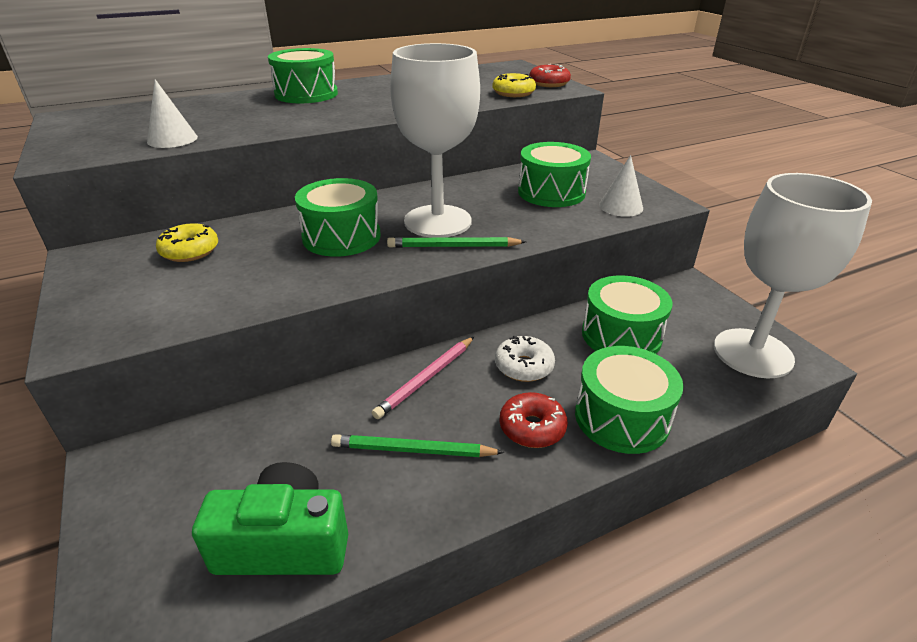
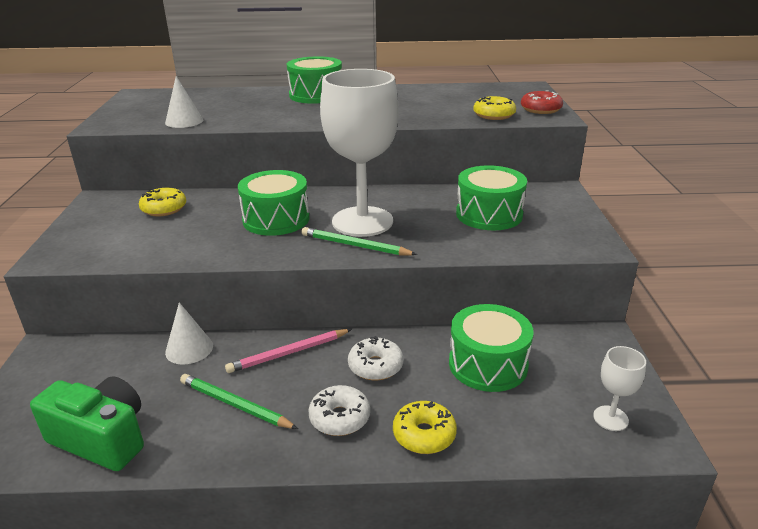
camera: 25 degrees right, 5 degrees down
(532, 428) = (339, 418): red donut -> white donut
(620, 206) = (544, 240): white cone -> white cone (189, 349)
(621, 417) = (424, 435): green drum -> yellow donut
(752, 353) = (610, 418): white goblet -> white goblet, size x0.42

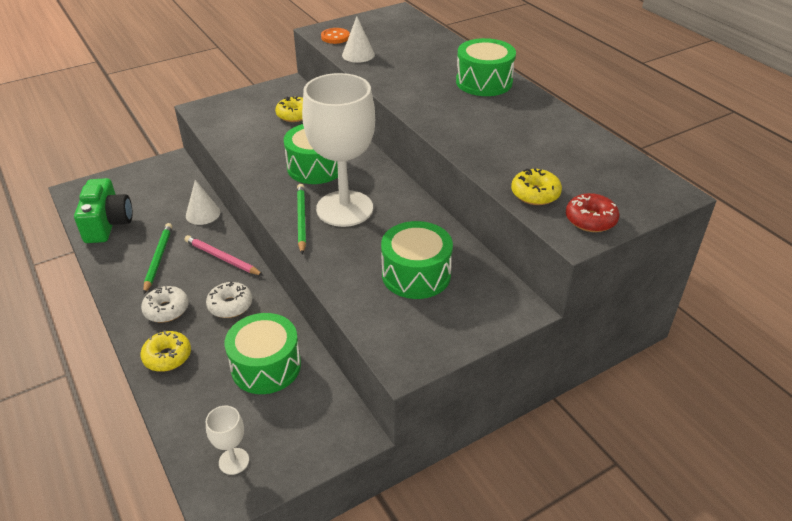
camera: 60 degrees right, 10 degrees up
(129, 122) = (335, 37): none -> orange button

